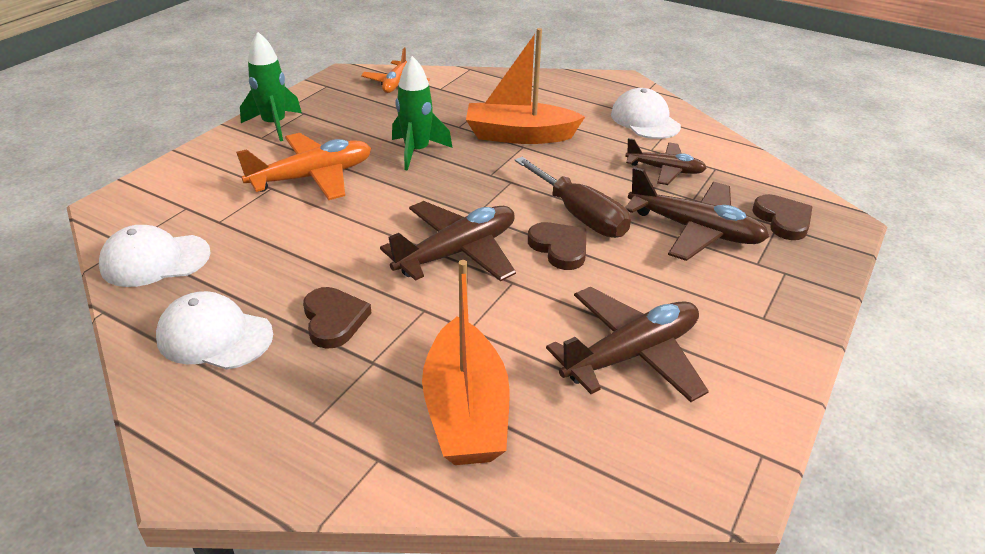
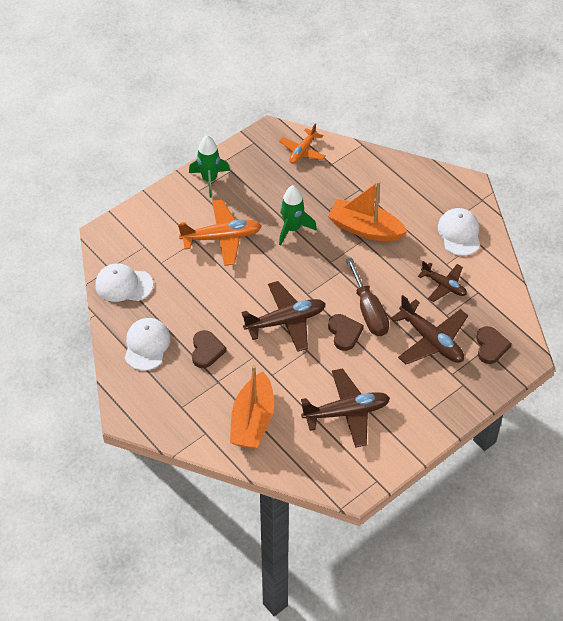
camera: 20 degrees right, 15 degrees up
(215, 336) = (147, 345): white cap -> white cap turned 60 degrees clockwise

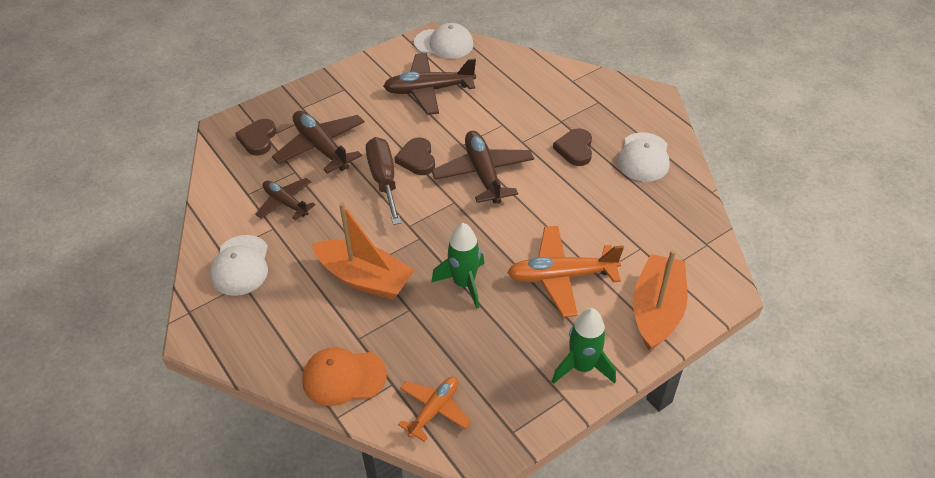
camera: 175 degrees left, 5 degrees down
(123, 285) = (684, 223): white cap -> white cap (444, 44)
(252, 420) = (525, 88): orange boat -> orange boat (656, 310)
(285, 321) = (483, 174): brown plane -> brown plane turned 90 degrees clockwise
(363, 166) = (344, 377): none -> orange cap

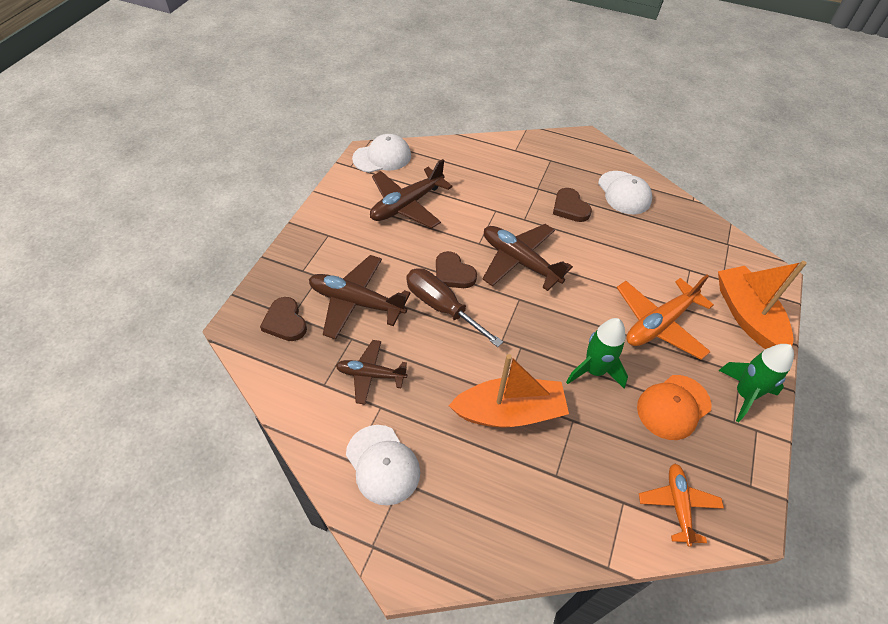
camera: 35 degrees left, 5 degrees up
(344, 377) = (579, 522): orange cap -> orange cap (673, 407)

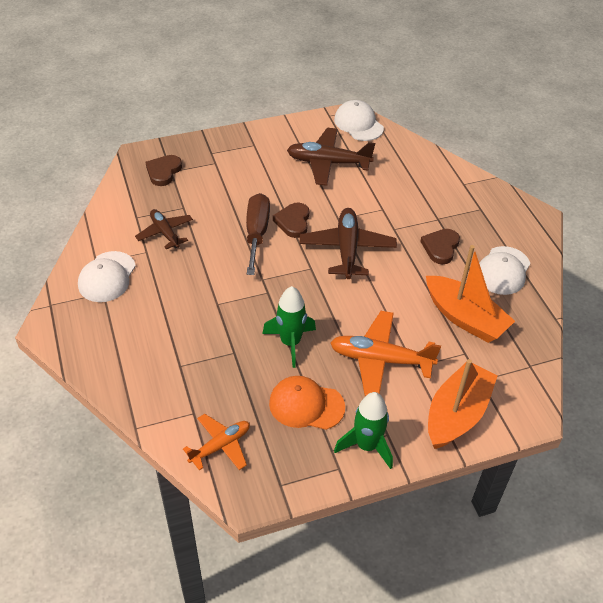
camera: 50 degrees right, 5 degrees down
(356, 302) = (214, 192): brown plane -> none
(382, 157) = (358, 124): white cap -> white cap turned 150 degrees counterclockwise
(509, 412) = (206, 315): orange boat -> orange boat (465, 318)

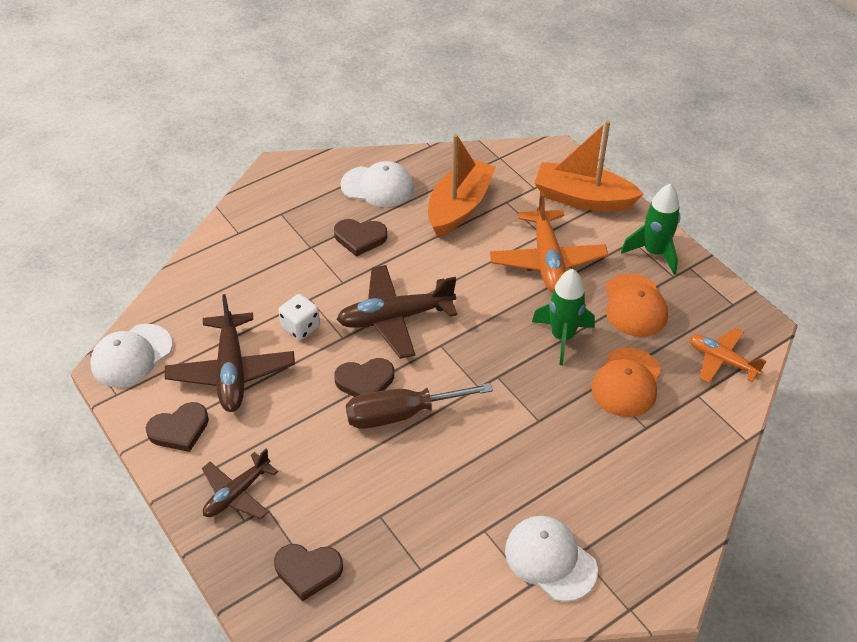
camera: 105 degrees left, 0 degrees up
(107, 277) = (550, 559): white cap -> white cap turned 135 degrees counterclockwise
(165, 233) = (439, 520): brown plane -> brown plane (237, 493)
(227, 369) = (627, 382): none -> orange cap
(290, 136) = (179, 429): none -> brown heart
(356, 200) = (301, 327): none -> white dice

